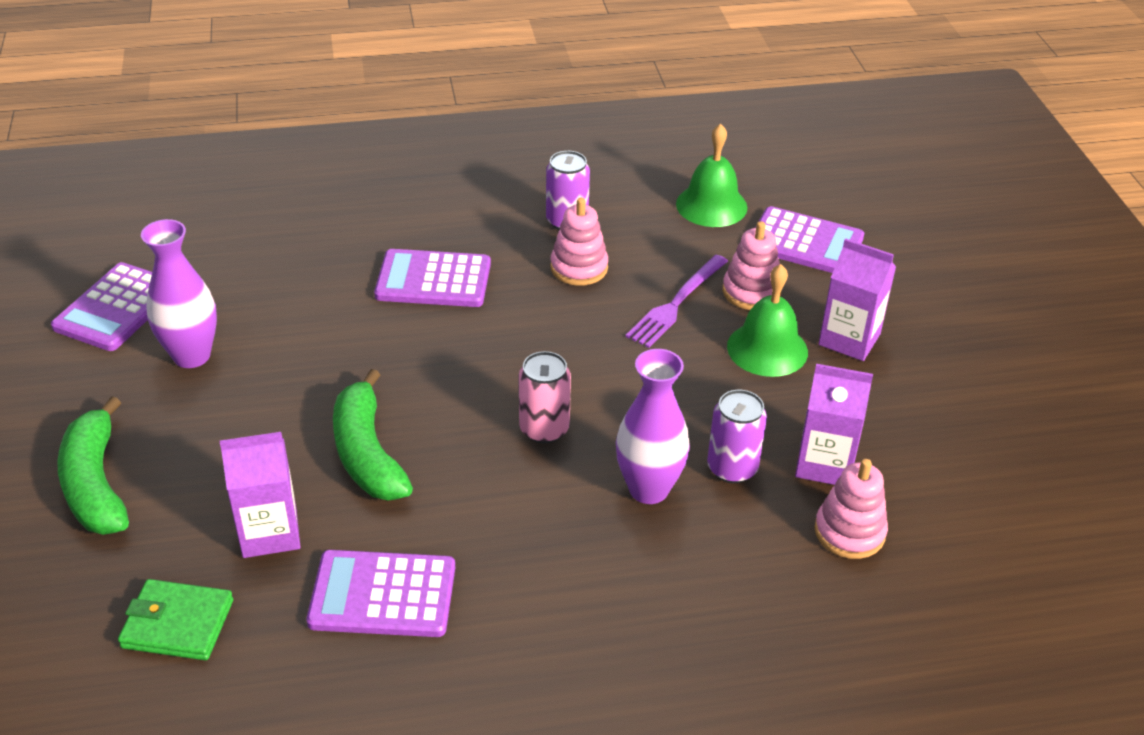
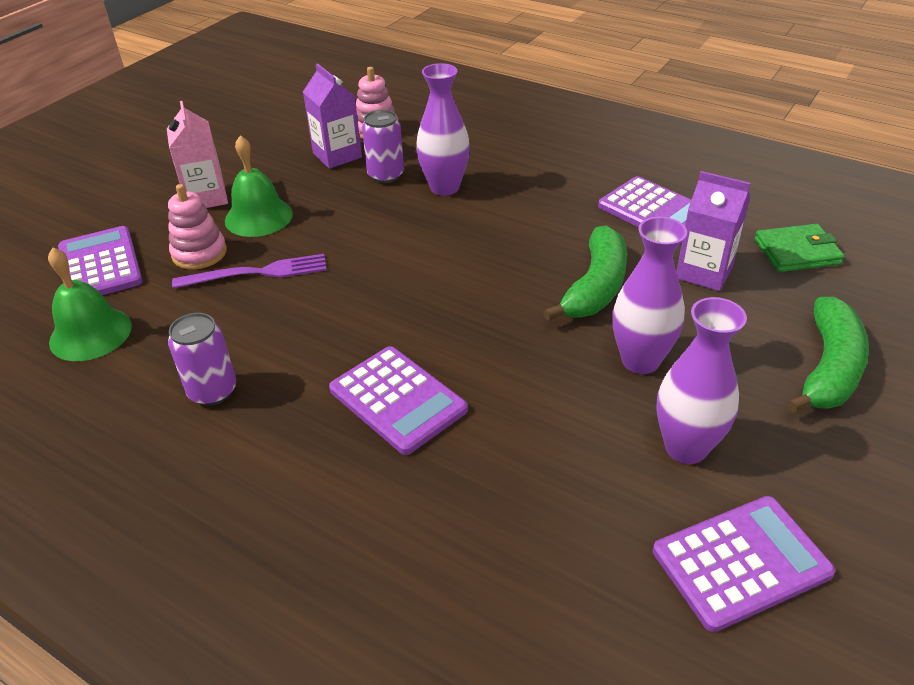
camera: 135 degrees left, 0 degrees up
(178, 624) = (797, 252): green wallet -> green wallet turned 60 degrees counterclockwise
(271, 403) = (640, 361): none -> purple vase
(544, 429) = (461, 243): pink can -> none
(579, 268) = (273, 340): pink stacking toy -> none
(849, 339) = (206, 197): purple carton -> pink carton

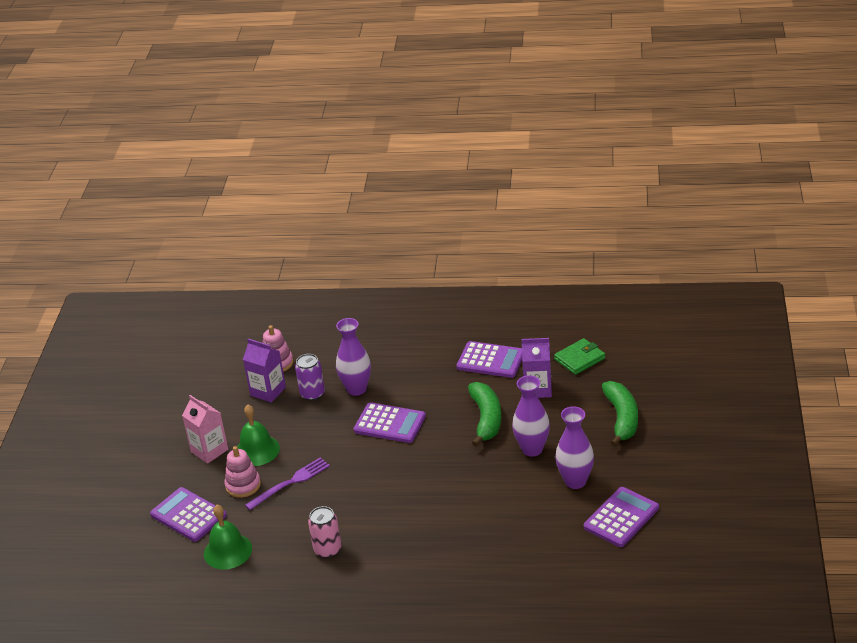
camera: 25 degrees left, 5 degrees down
(212, 391) = (327, 549): purple can -> pink can
(397, 400) = (426, 515): purple calculator -> purple calculator (389, 424)

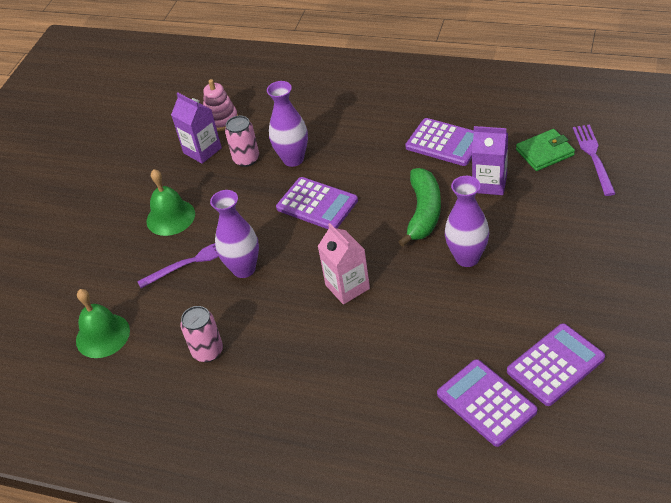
camera: 15 degrees right, 10 degrees up
(188, 515) = (77, 284): purple calculator -> purple calculator (486, 403)
(209, 450) = (123, 211): pink carton -> pink carton (347, 287)
(243, 485) = (143, 257): pink stacking toy -> none
(312, 394) = (246, 159): purple can -> pink can
(575, 481) = (509, 307): purple vase -> purple vase (244, 269)
(621, 358) = (593, 157): none -> purple fork
(622, 418) = (580, 233): green banana -> none

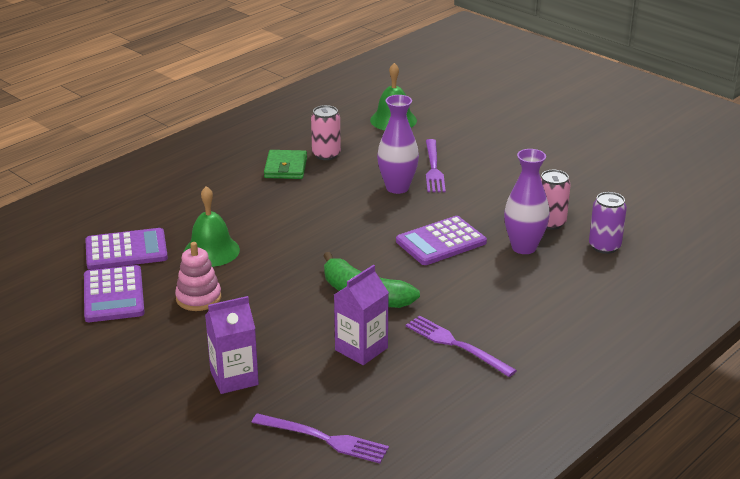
camera: 110 degrees right, 15 degrees down
(170, 217) = (502, 169): green bell -> green bell (211, 251)
(202, 150) = (588, 203): purple carton -> purple carton (234, 378)
(221, 120) = (632, 224): pink stacking toy -> pink stacking toy (198, 298)
(263, 122) = (604, 246): none -> purple can
(347, 287) = (319, 227): pink carton -> none
(444, 143) = (456, 345): purple calculator -> purple fork
(467, 258) = (278, 297): purple vase -> none
(545, 152) = (369, 407): green wallet -> green wallet (285, 168)

